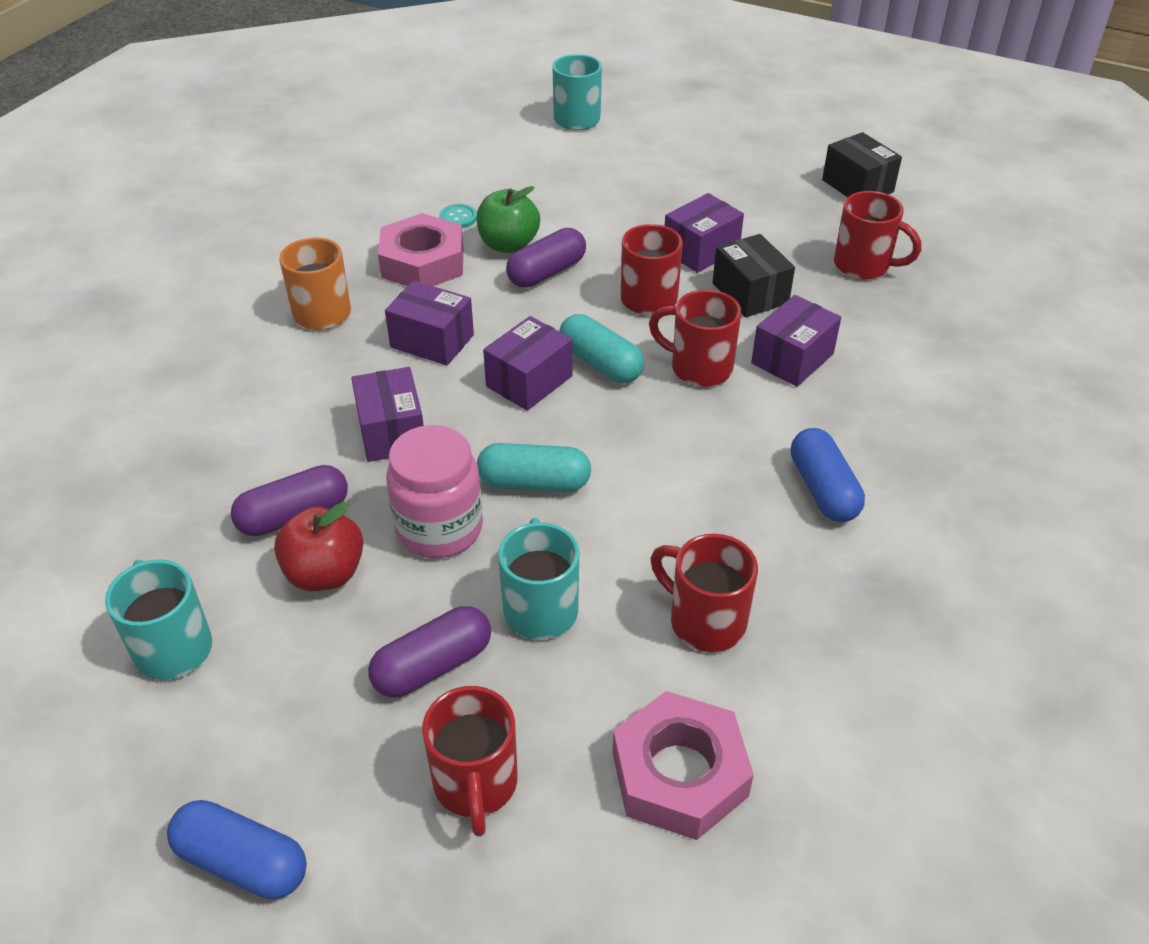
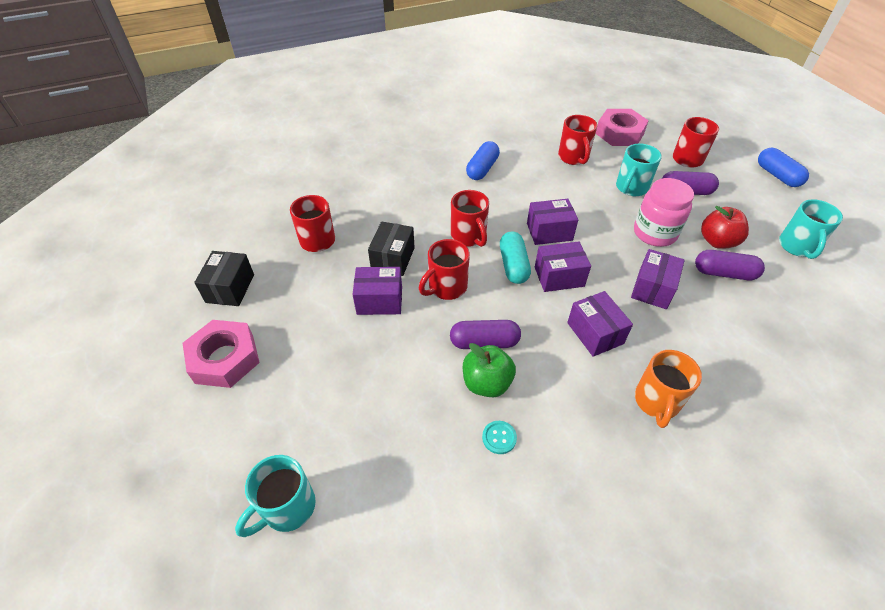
camera: 140 degrees left, 5 degrees up
(423, 262) = (558, 405): pink nut -> pink nut (224, 358)
(534, 483) = (597, 229): turquoise capsule -> none
(792, 358) = (422, 217): purple box -> purple box (549, 232)

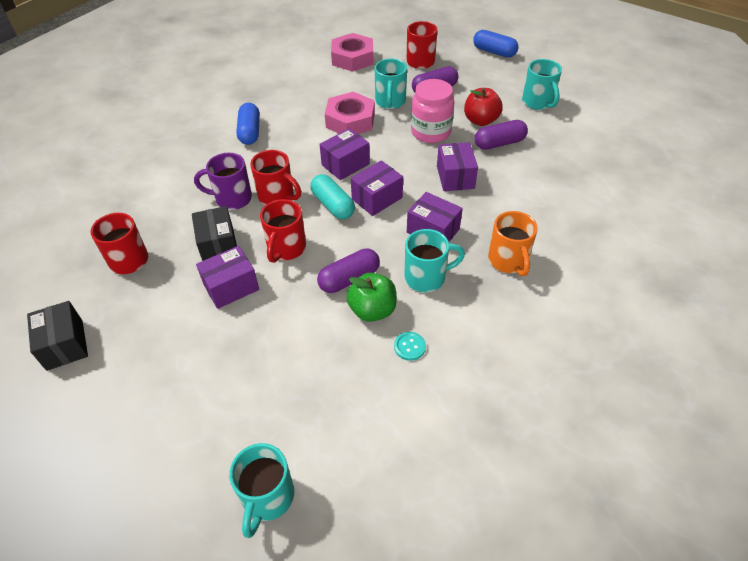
camera: 30 degrees left, 0 degrees up
(224, 358) = (109, 410): pink nut -> pink nut (350, 120)
(430, 222) = (232, 199): none -> purple mug
(559, 377) = (426, 277): none -> turquoise mug
(573, 158) = (326, 93): red mug -> none

